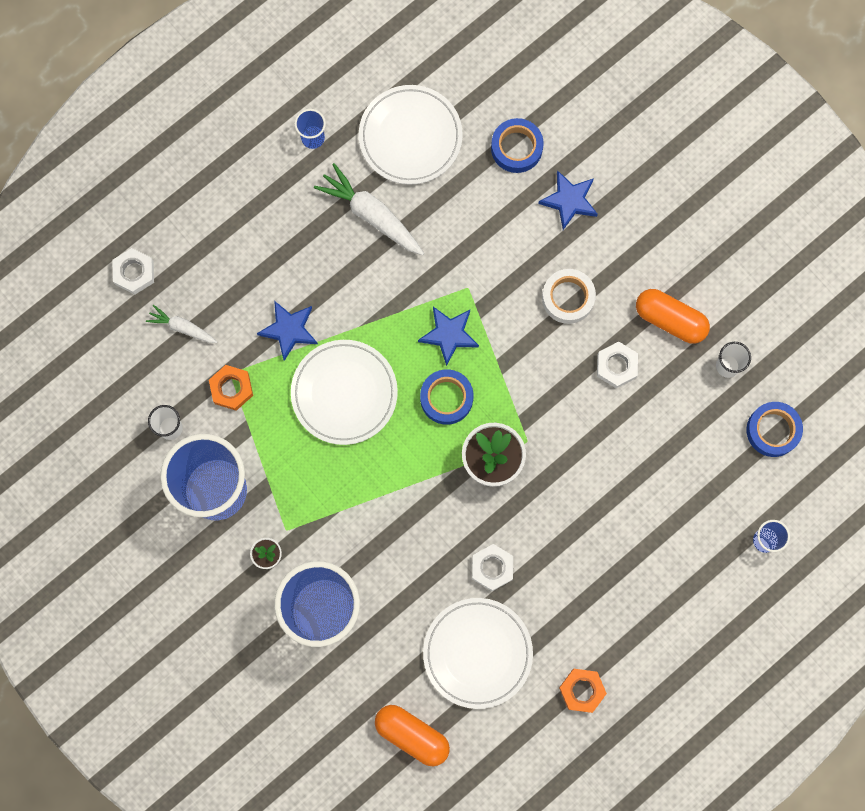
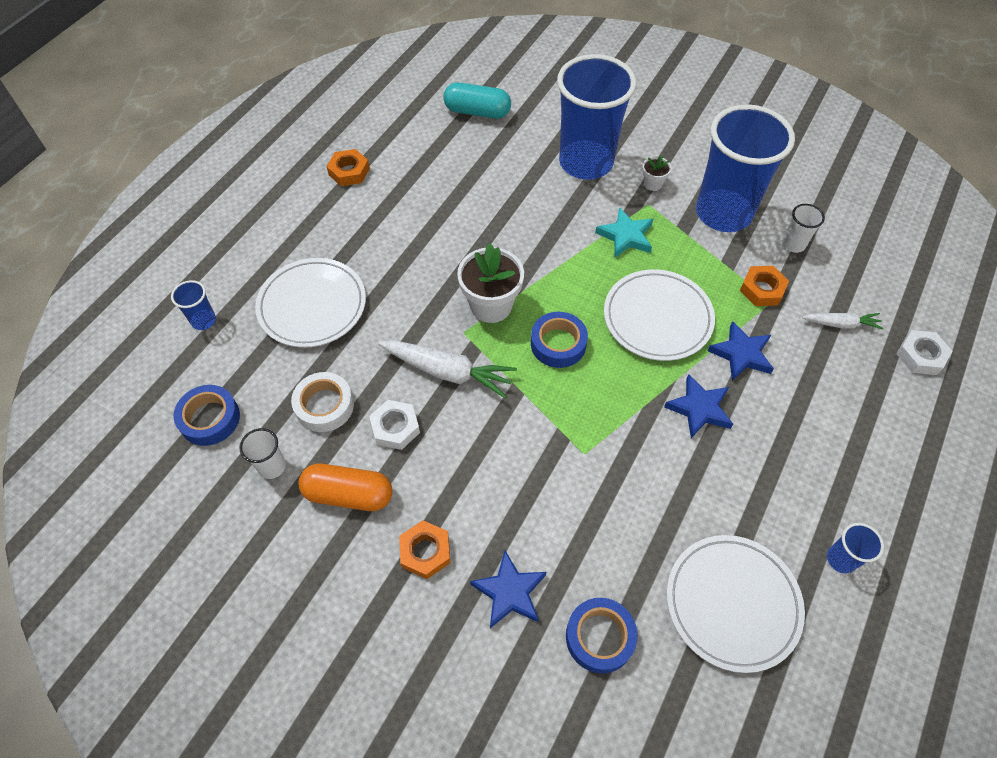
camera: 160 degrees right, 20 degrees down
(328, 497) = (625, 236): none -> turquoise star
(371, 214) = (726, 494): white carrot -> white carrot (448, 372)
(412, 735) = (477, 112): orange capsule -> turquoise capsule
(449, 335) = (582, 401): blue star -> blue star (699, 409)
(477, 653) = (446, 171): white plate -> white plate (312, 305)
(492, 568) = (457, 228): white nut -> none
(568, 298) = (471, 479): white tape -> white tape (324, 406)
(622, 252) = (425, 552): none -> orange nut

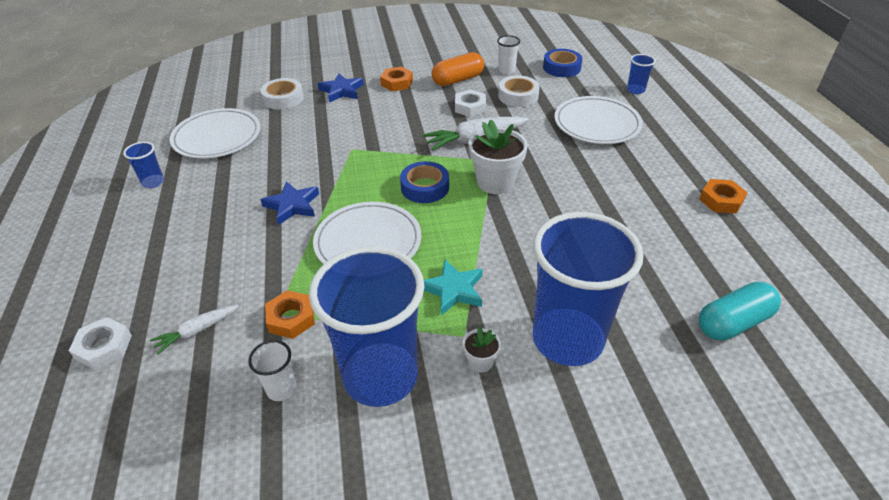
camera: 140 degrees right, 15 degrees down
(599, 637) = (283, 99): blue tape -> white tape
(741, 354) = (281, 255): blue star -> none

